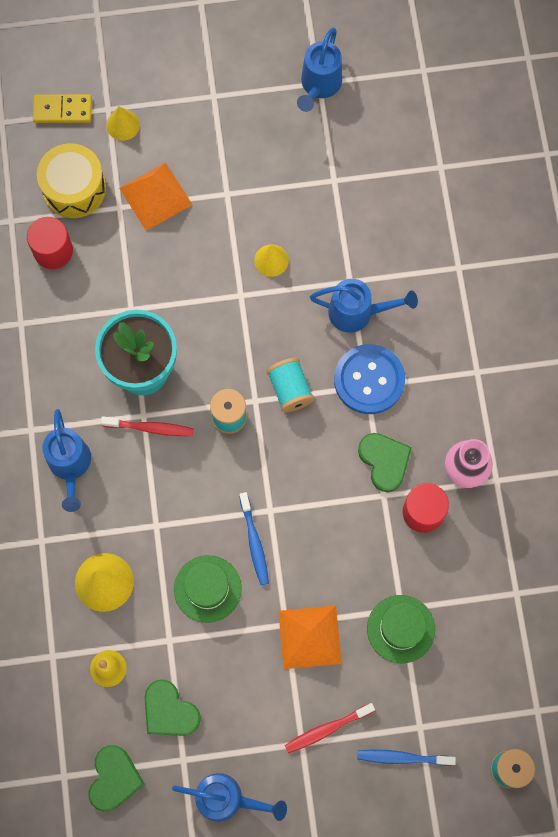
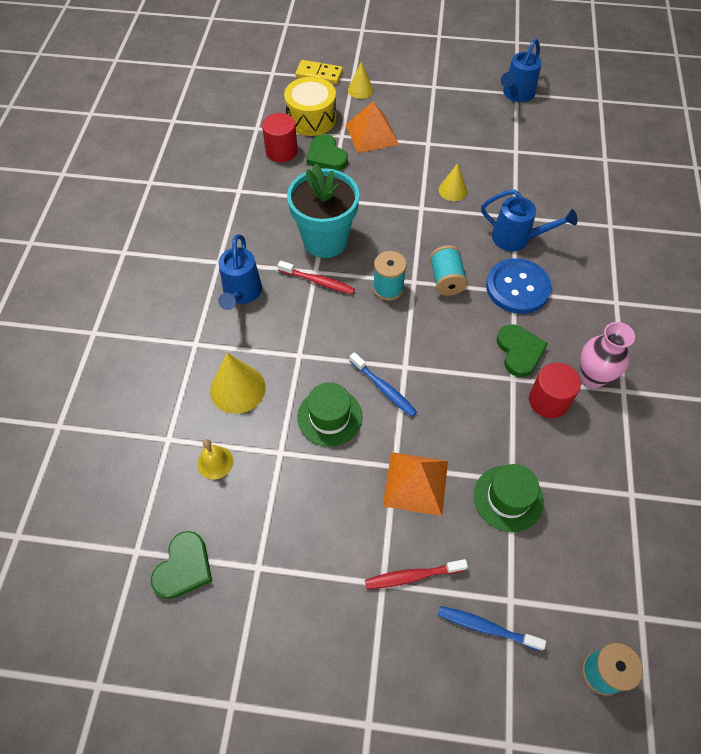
camera: 15 degrees right, 15 degrees down
(169, 711) = (259, 516): green heart -> green heart (326, 156)
(226, 799) = (290, 619): blue watering can -> none
(254, 542) = (384, 389): blue toothbrush -> blue toothbrush turned 45 degrees counterclockwise

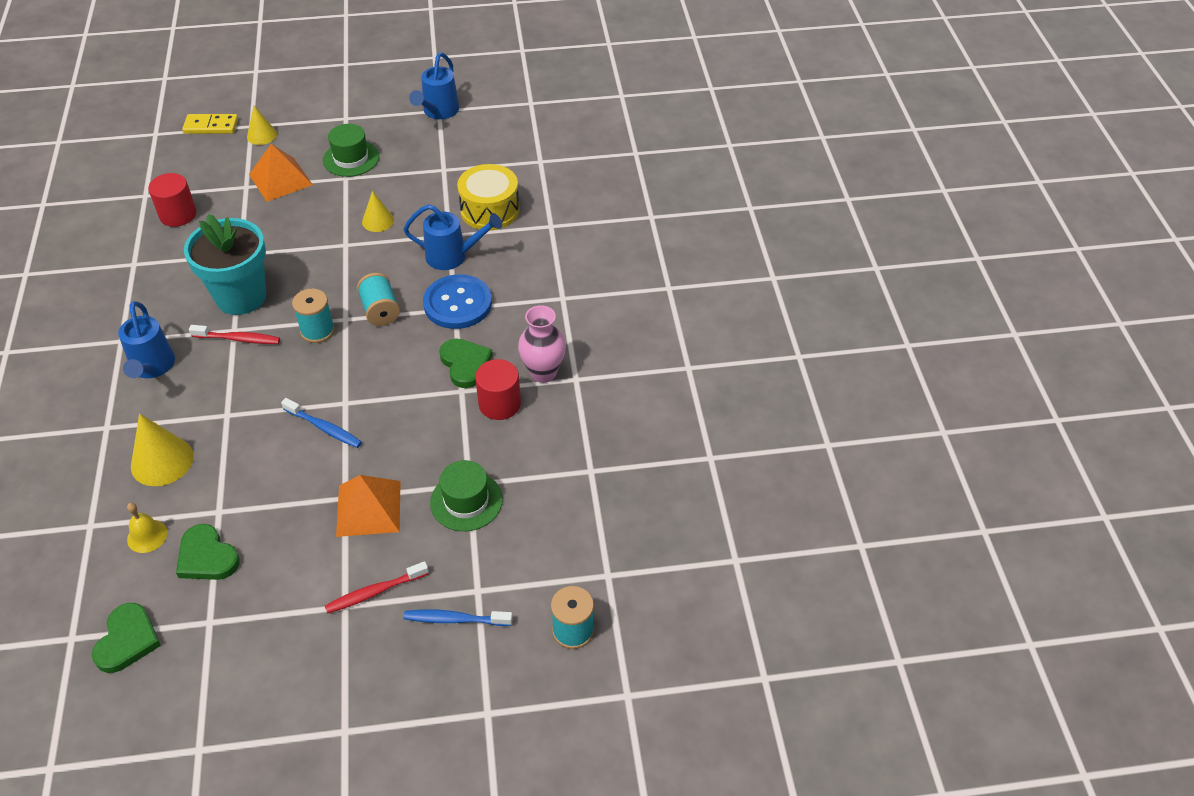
camera: 15 degrees left, 10 degrees down
(311, 118) = (208, 174): yellow drum -> yellow drum (490, 210)
(326, 156) = (231, 210): green heart -> green heart (207, 557)
(329, 417) = (268, 466): green hat -> green hat (351, 158)

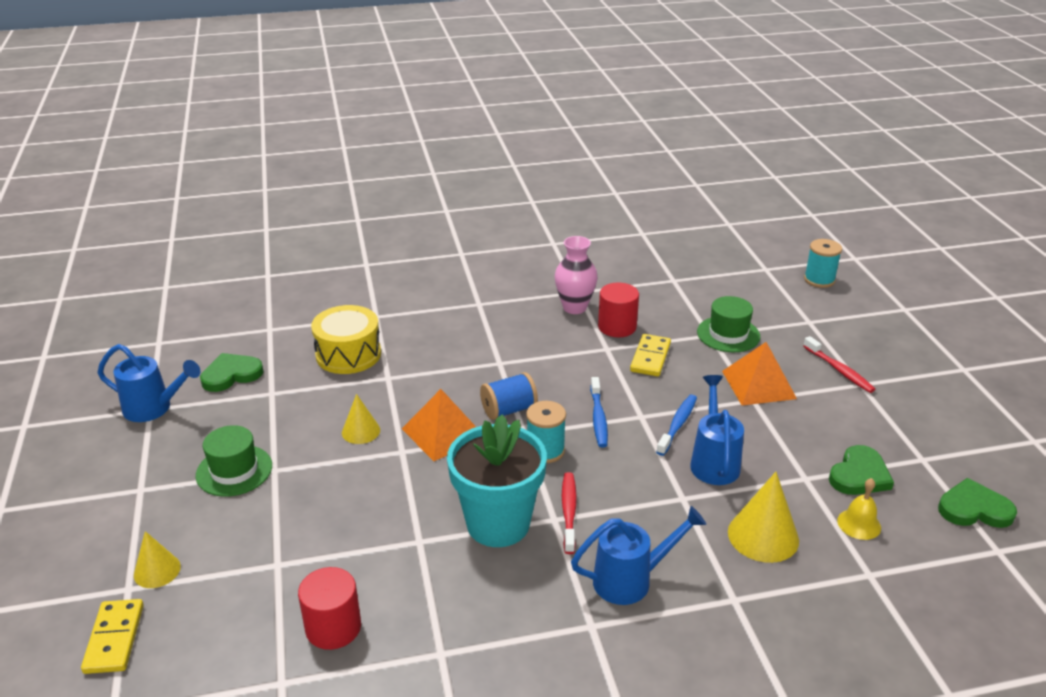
camera: 95 degrees left, 15 degrees down
(280, 179) = (267, 530): orange pyramid -> orange pyramid (443, 433)
(380, 311) = (509, 410): turquoise spool -> blue spool
(437, 424) = (650, 357): none -> yellow domino
(452, 256) = (422, 371): blue watering can -> blue watering can (714, 462)
(455, 619) = (840, 329): blue toothbrush -> blue toothbrush (598, 418)
(458, 304) = (493, 361): blue button -> none
(465, 364) = (573, 349): green heart -> green heart (231, 375)

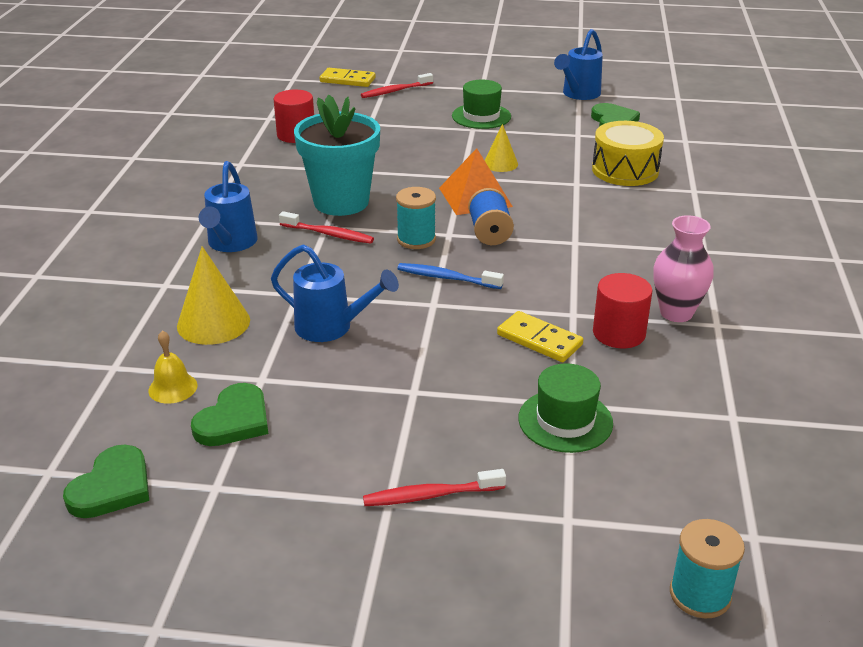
camera: 110 degrees right, 0 degrees up
(157, 570) = (395, 91): yellow cone -> red toothbrush
(678, 424) = (404, 323): blue toothbrush -> none
(758, 384) = (440, 406): orange pyramid -> none
(859, 475) = (234, 420): green heart -> green heart turned 120 degrees counterclockwise

